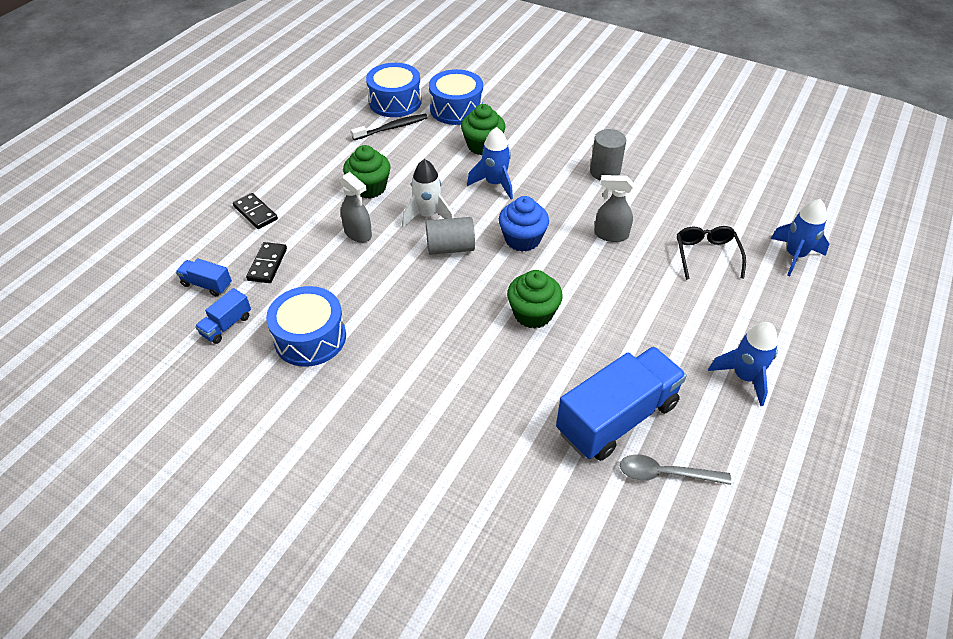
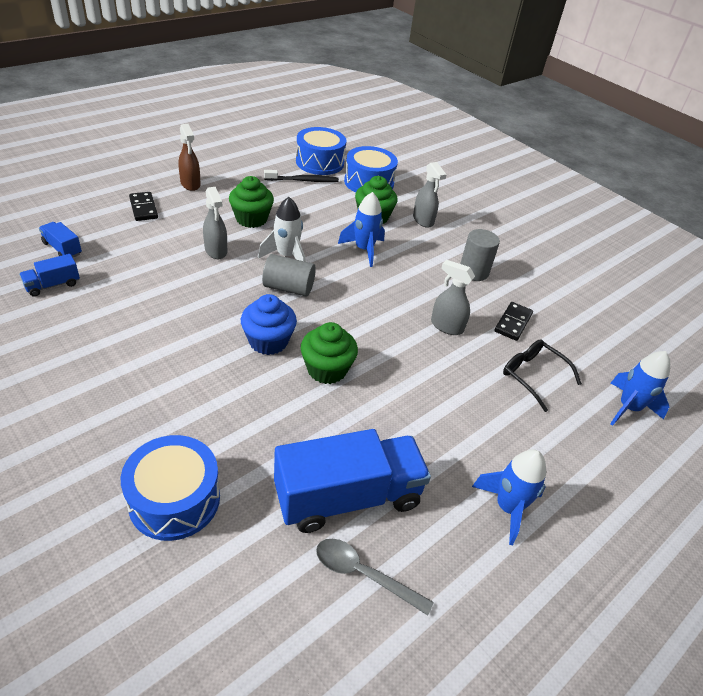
camera: 15 degrees right, 5 degrees down
(267, 264) = (123, 250): black domino -> black domino (513, 323)
(283, 170) = (190, 184): none -> brown spray bottle
(310, 338) = (113, 319): blue drum -> blue drum (174, 499)
(522, 239) = (359, 302): blue cupcake -> blue cupcake (268, 341)
(530, 133) = (423, 220): none -> grey spray bottle
(706, 255) = (533, 376): black glasses -> black glasses turned 60 degrees counterclockwise

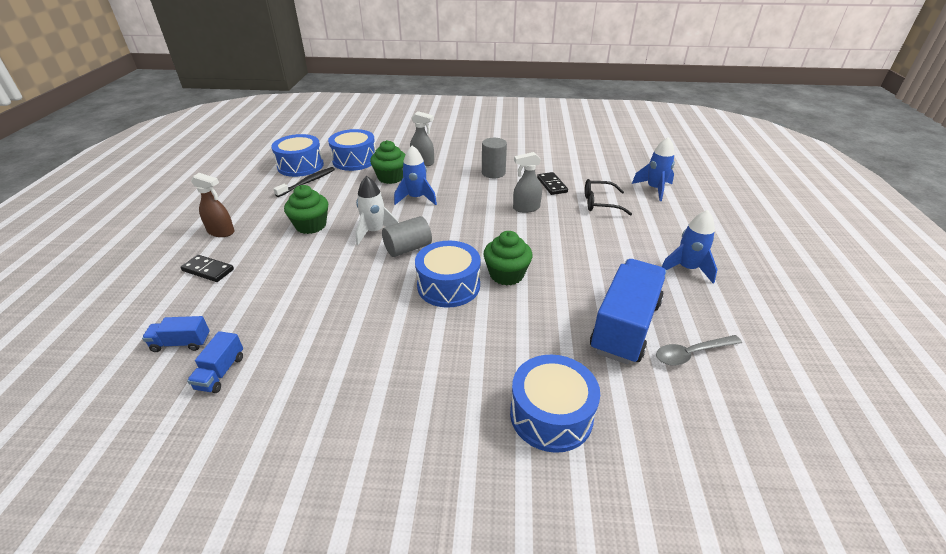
camera: 40 degrees left, 5 degrees down
(216, 251) = (319, 260): grey spray bottle -> none
(268, 341) = (448, 286): blue cupcake -> blue drum

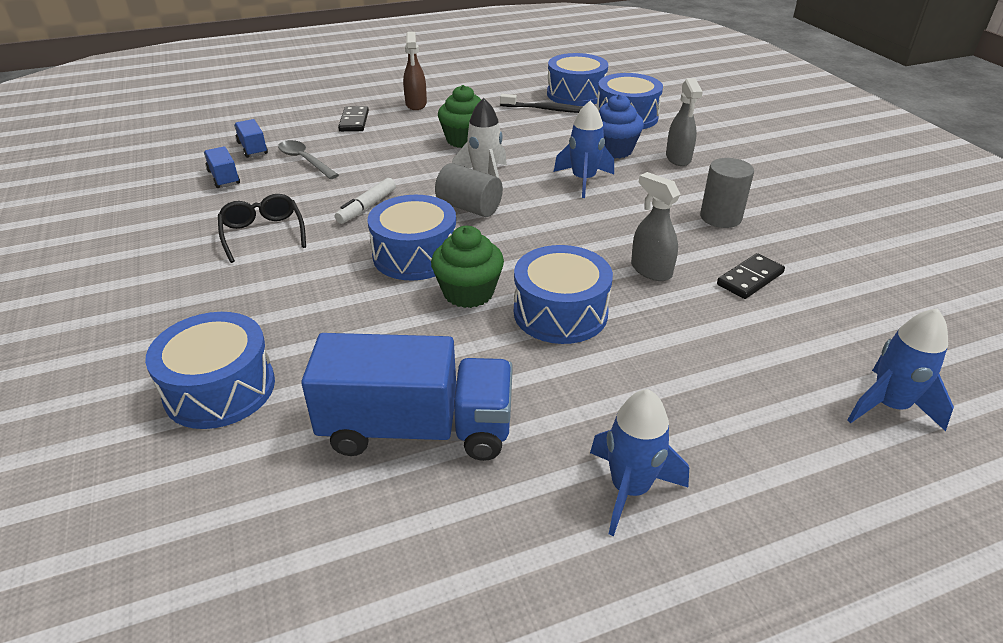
camera: 65 degrees right, 0 degrees up
(221, 372) = (224, 178): blue truck -> blue truck turned 75 degrees clockwise
(363, 294) = (367, 207): none -> white marker
(391, 177) = (613, 150): green cupcake -> blue cupcake
(546, 248) = (560, 313): none -> blue drum
(600, 203) = (750, 343): black glasses -> black glasses (263, 234)
(691, 353) = (388, 518): grey spoon -> grey spoon (305, 160)

